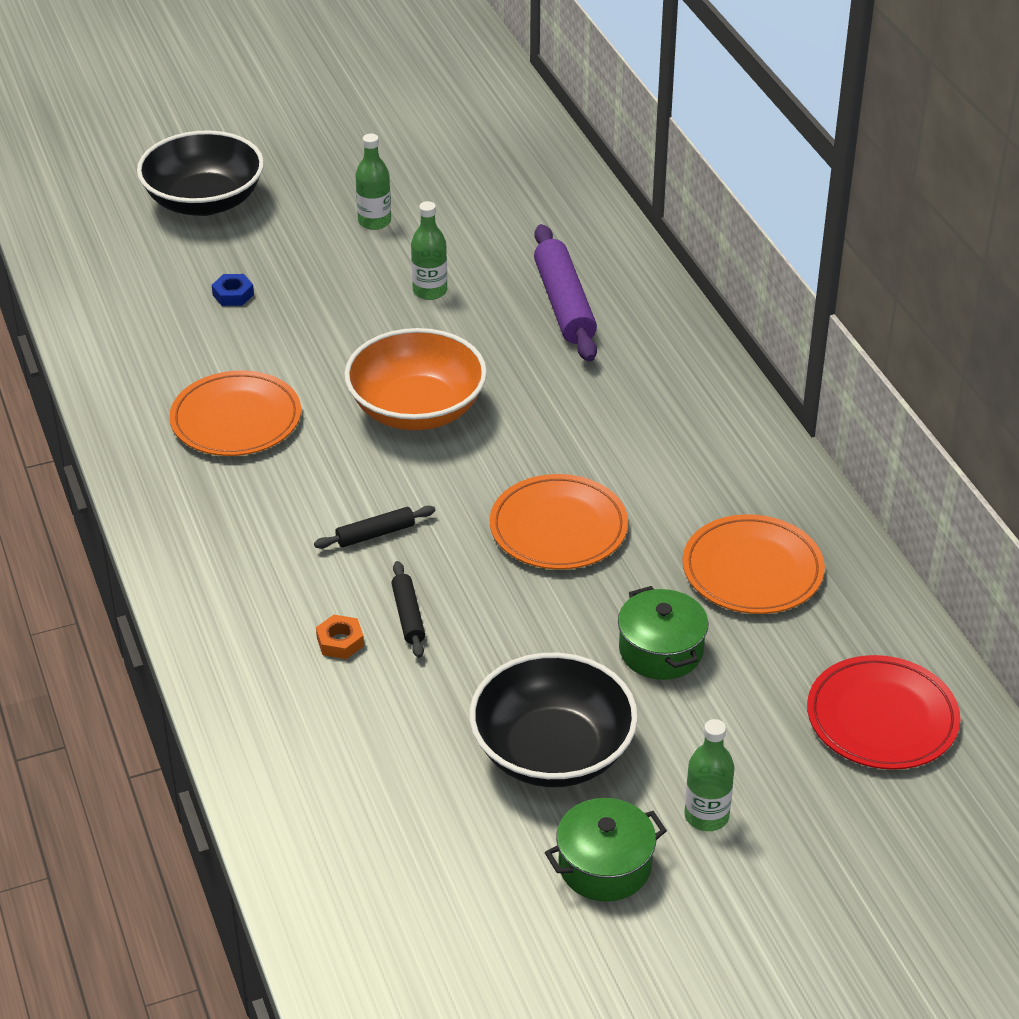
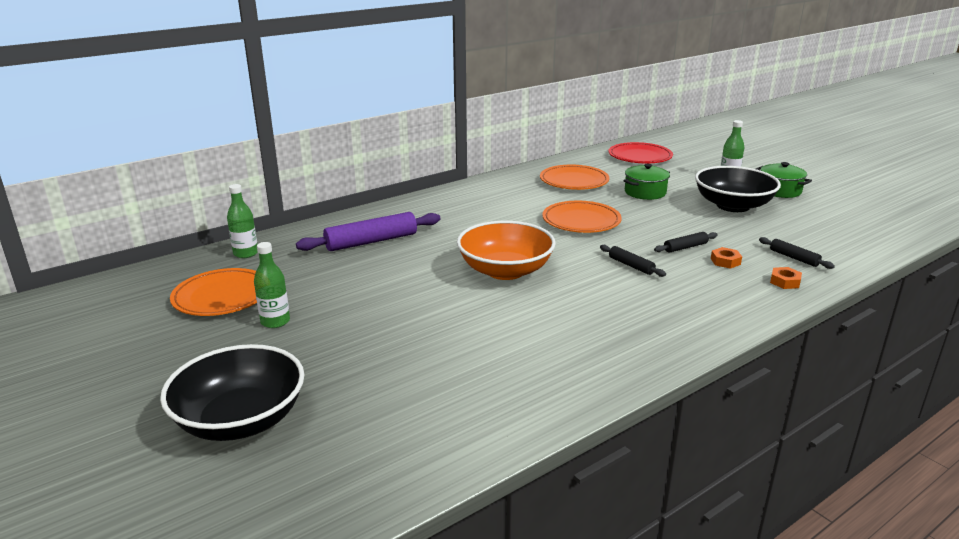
camera: 105 degrees left, 15 degrees down
(233, 295) = (398, 368): blue nut -> none
(236, 419) = (559, 333): orange plate -> orange plate (222, 296)
(247, 679) = (785, 282): none -> orange nut
(314, 730) = (794, 258): none -> black rolling pin
(430, 291) = (369, 285): green bottle -> green bottle (246, 253)

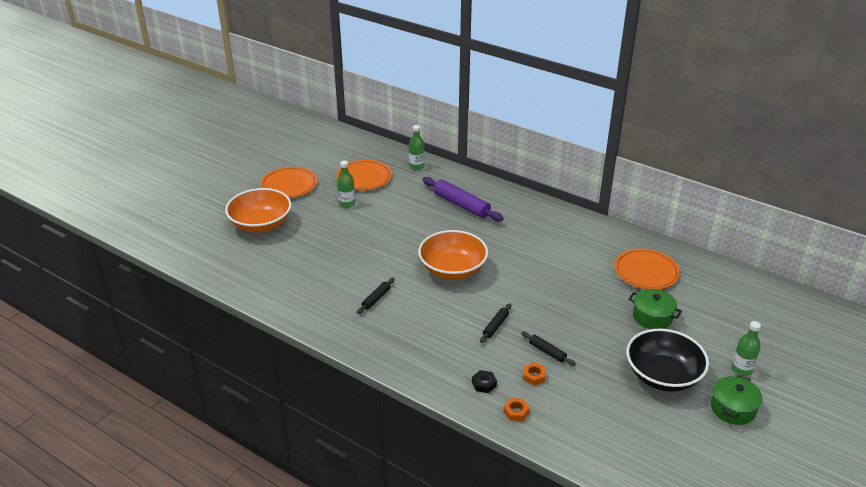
camera: 70 degrees right, 10 degrees up
(240, 420) = (261, 224): black bowl -> orange bowl
(581, 221) = (561, 289): orange plate -> orange plate (289, 185)
(640, 156) = (750, 303): red plate -> none
(735, 291) = (484, 384): none -> black nut
(794, 258) = (567, 418): black rolling pin -> black rolling pin (376, 299)

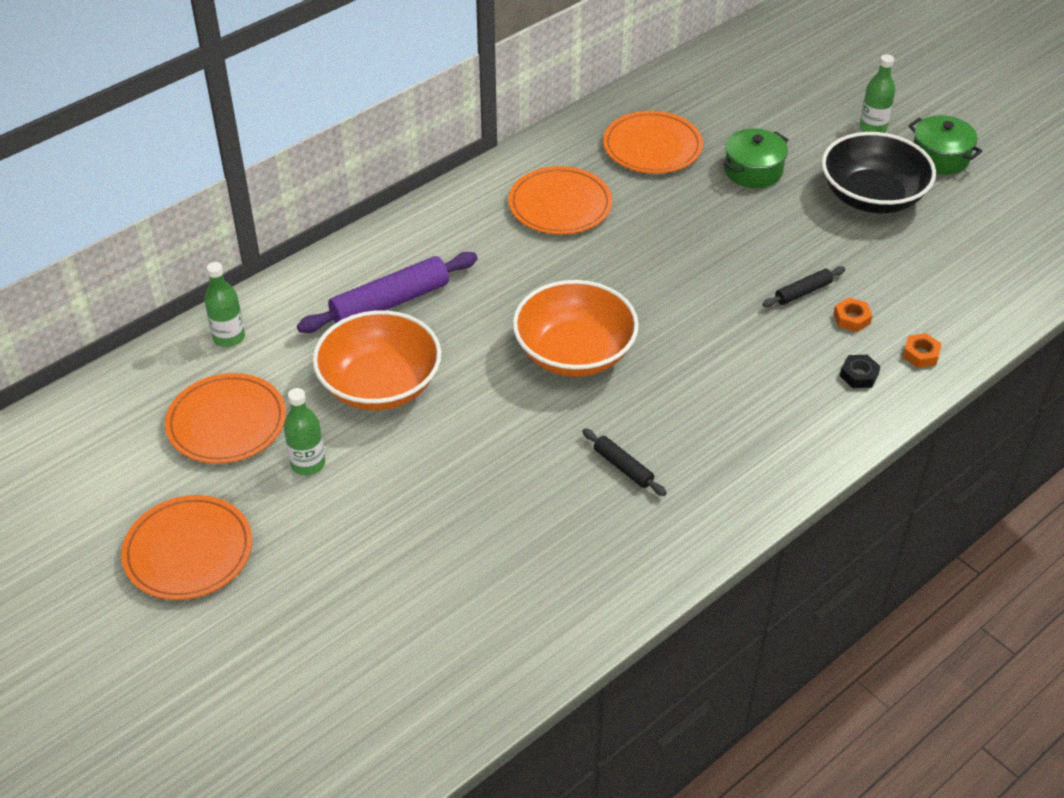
camera: 75 degrees left, 10 degrees up
(261, 224) = (317, 617): orange bowl -> orange bowl (380, 385)
(495, 326) = (733, 333): black rolling pin -> none
(569, 245) = (560, 205): none -> orange plate

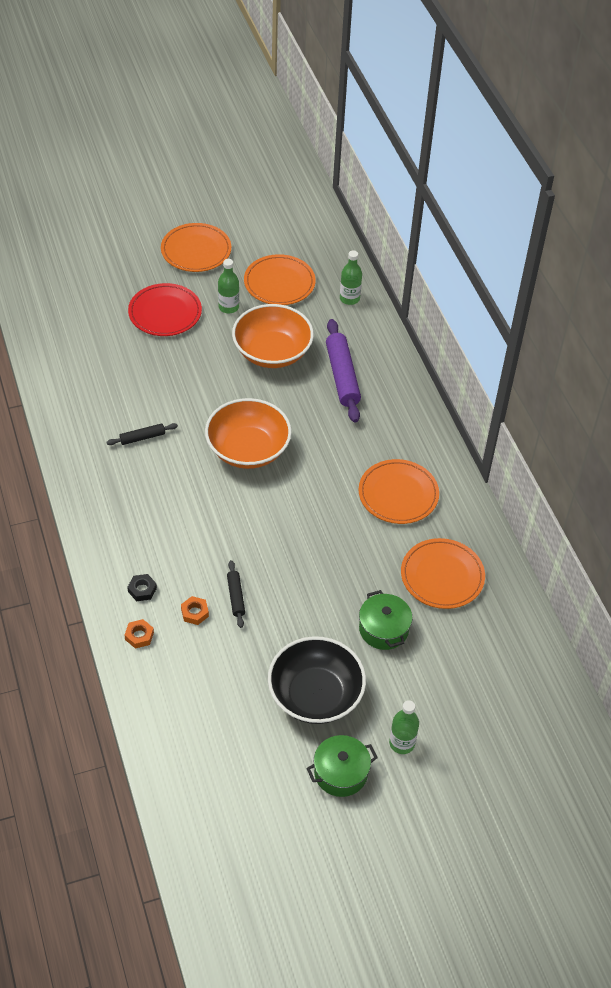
camera: 110 degrees right, 5 degrees up
(357, 537) = (165, 313): none -> red plate

